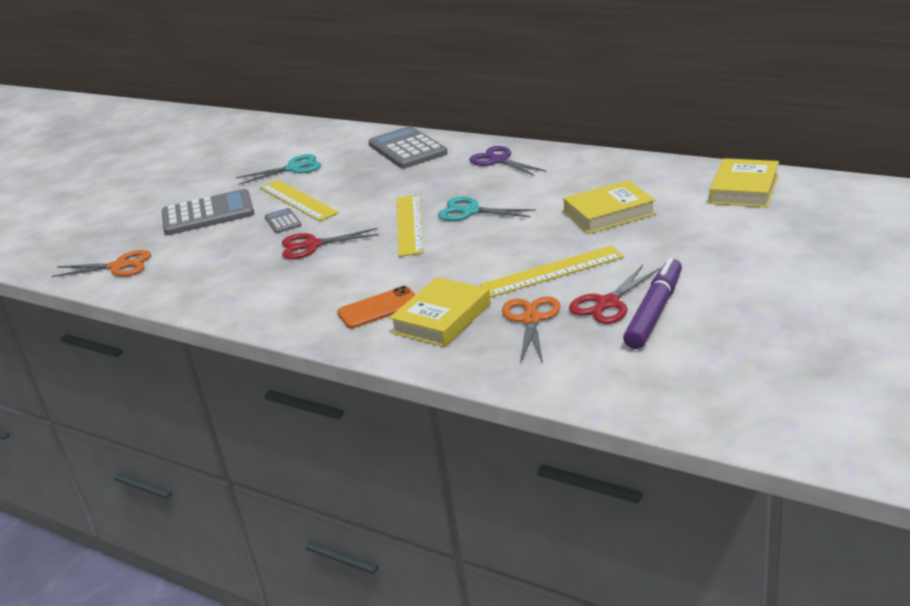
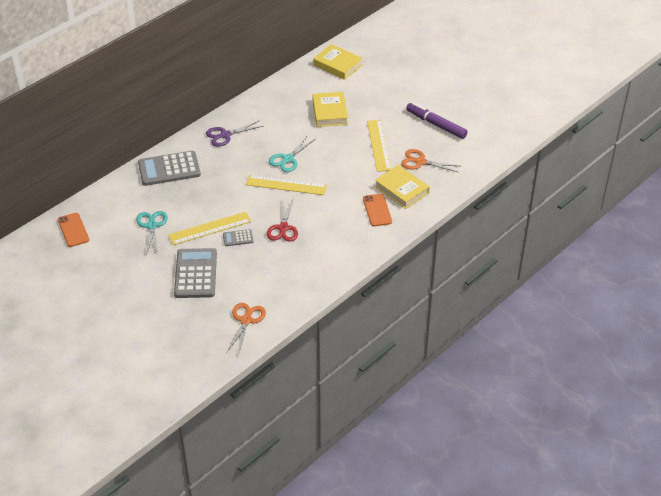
camera: 80 degrees left, 15 degrees up
(276, 134) = (73, 230): none -> orange phone
(608, 303) = (420, 136): red scissors -> none

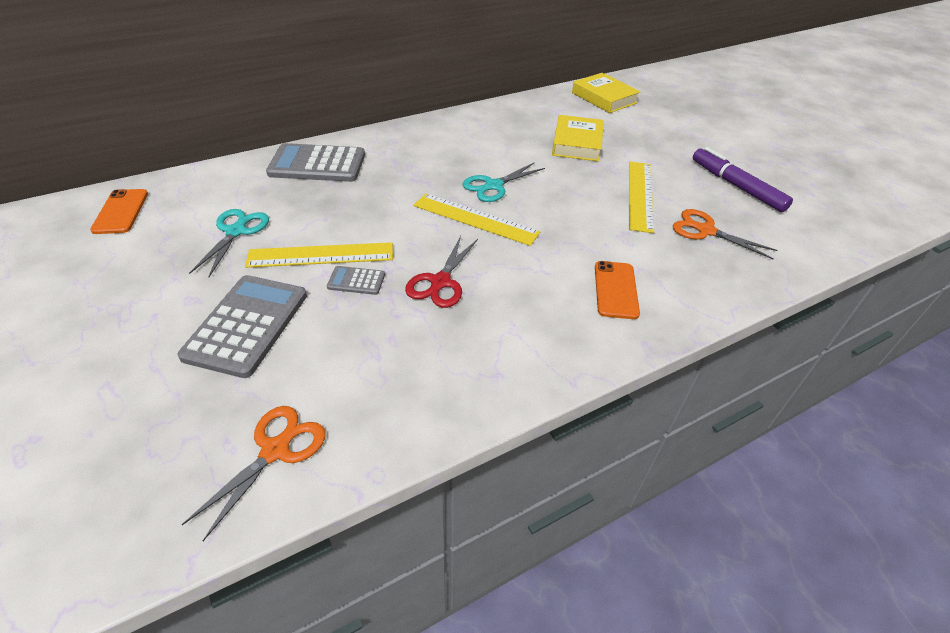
camera: 15 degrees right, 0 degrees up
(225, 135) = (419, 141): purple scissors -> none
(401, 190) = (666, 266): yellow book -> none

